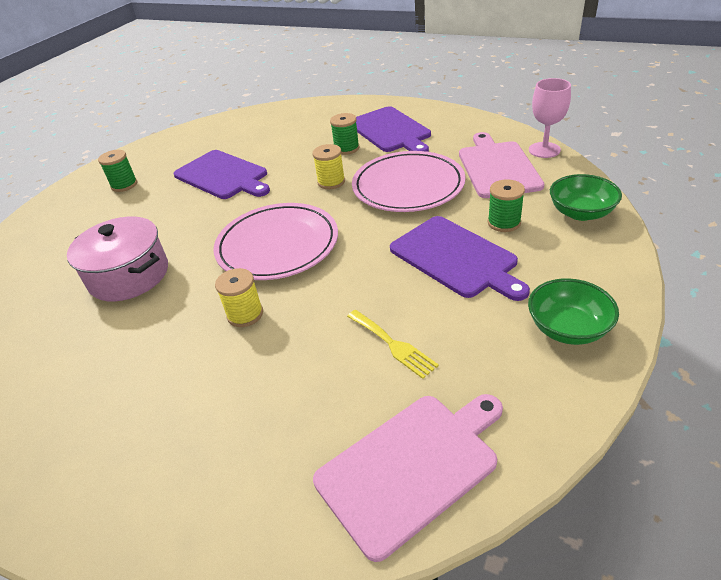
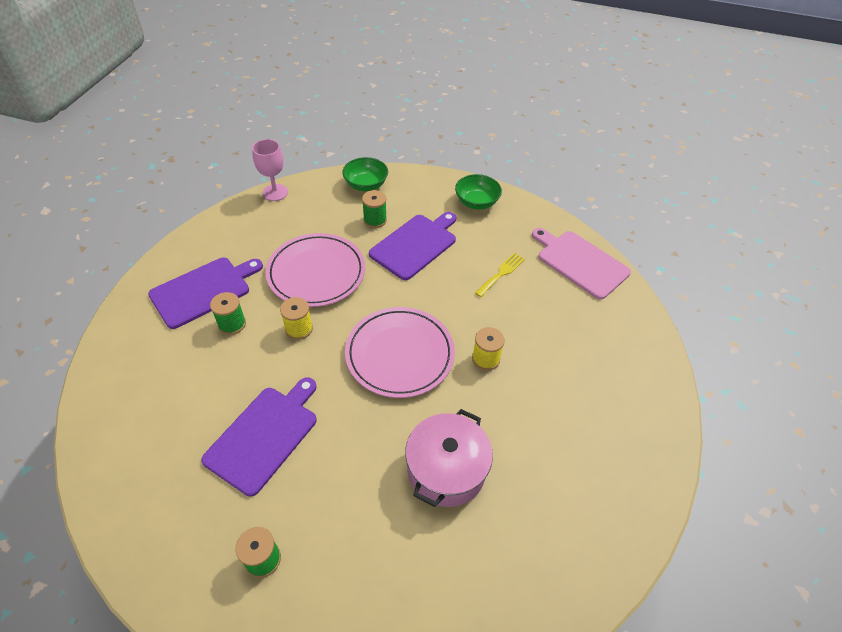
camera: 105 degrees left, 10 degrees up
(497, 167) = (297, 219): pink cutting board -> none

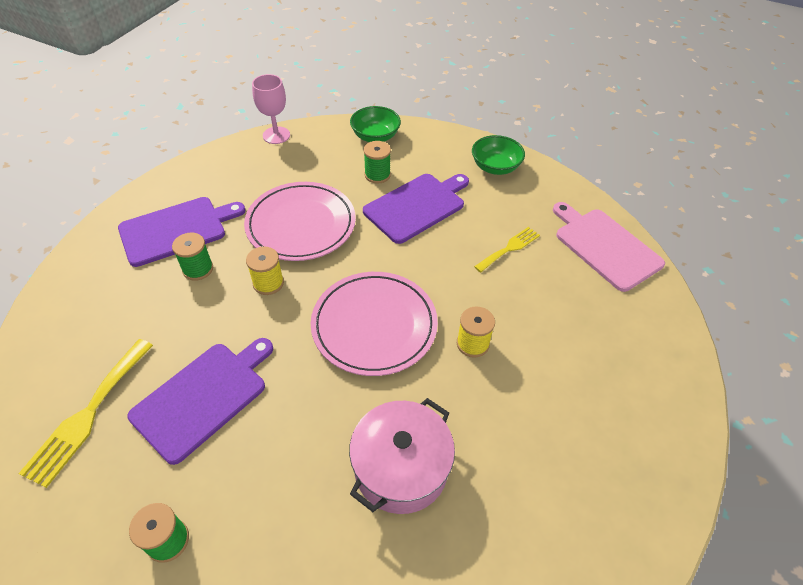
camera: 10 degrees right, 0 degrees up
(164, 465) = (88, 414): none -> yellow fork

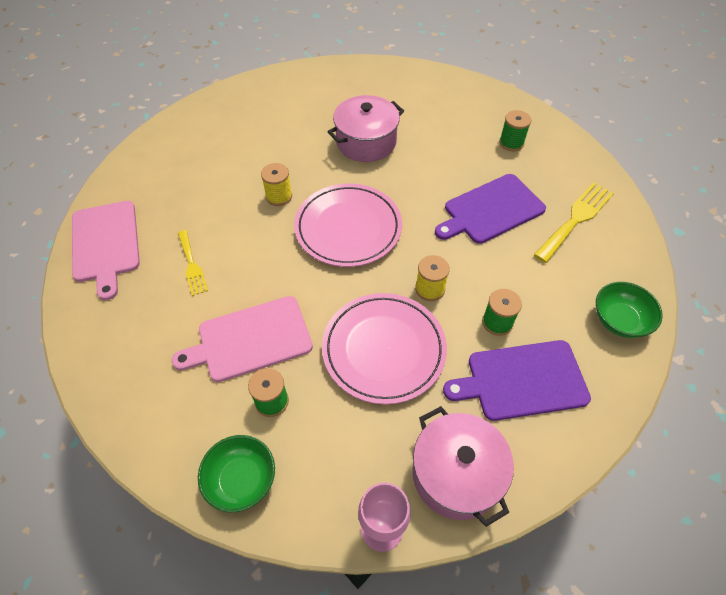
camera: 160 degrees left, 5 degrees up
(230, 167) = (456, 474): none -> pink pot
(417, 206) = (250, 339): purple cutting board -> pink cutting board
(495, 167) = (126, 372): green bowl -> green bowl (619, 320)
(509, 248) = (192, 265): yellow fork -> yellow fork turned 90 degrees counterclockwise

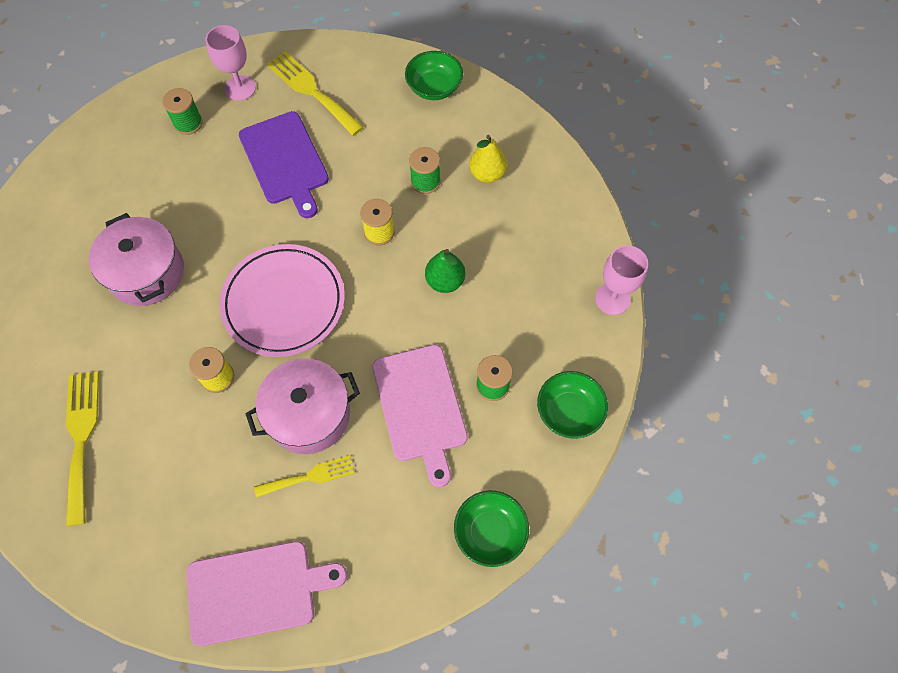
camera: 85 degrees left, 10 degrees up
(124, 408) = (490, 532): none -> green bowl
(232, 132) = (81, 438): none -> yellow fork
(384, 349) = (445, 281): pink plate -> green pear
(456, 474) = (569, 238): pink pot -> pink pot (309, 414)
(522, 380) = (487, 174): purple cutting board -> yellow pear
(560, 169) = (240, 88): none -> pink goblet

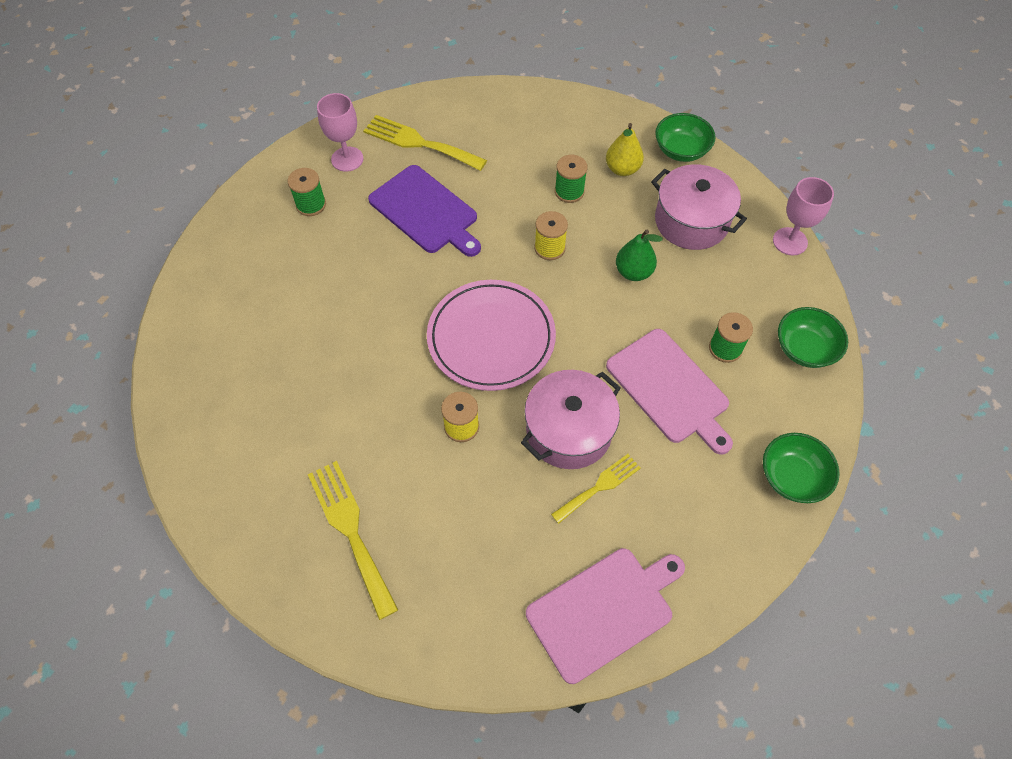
camera: 20 degrees left, 5 degrees down
(146, 272) = (338, 353): pink pot -> pink pot (691, 221)
(434, 88) = (534, 109): green bowl -> green bowl (681, 150)

